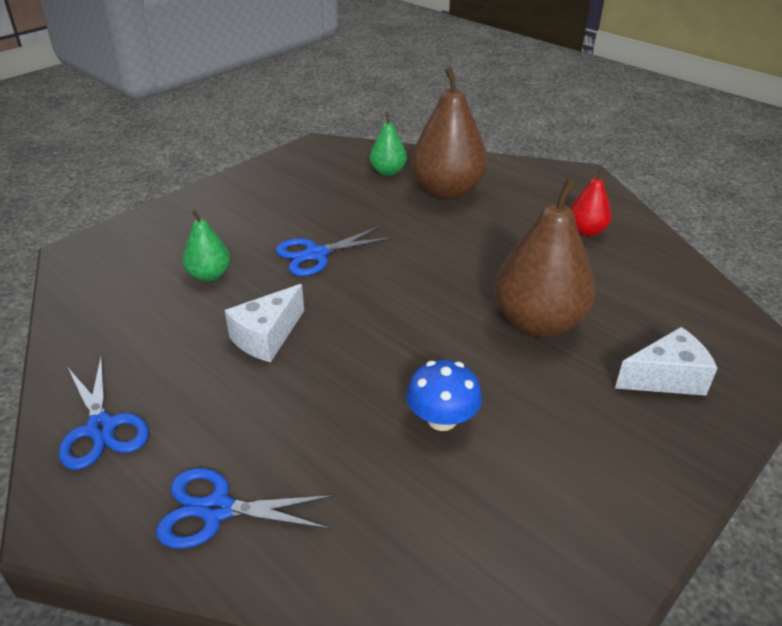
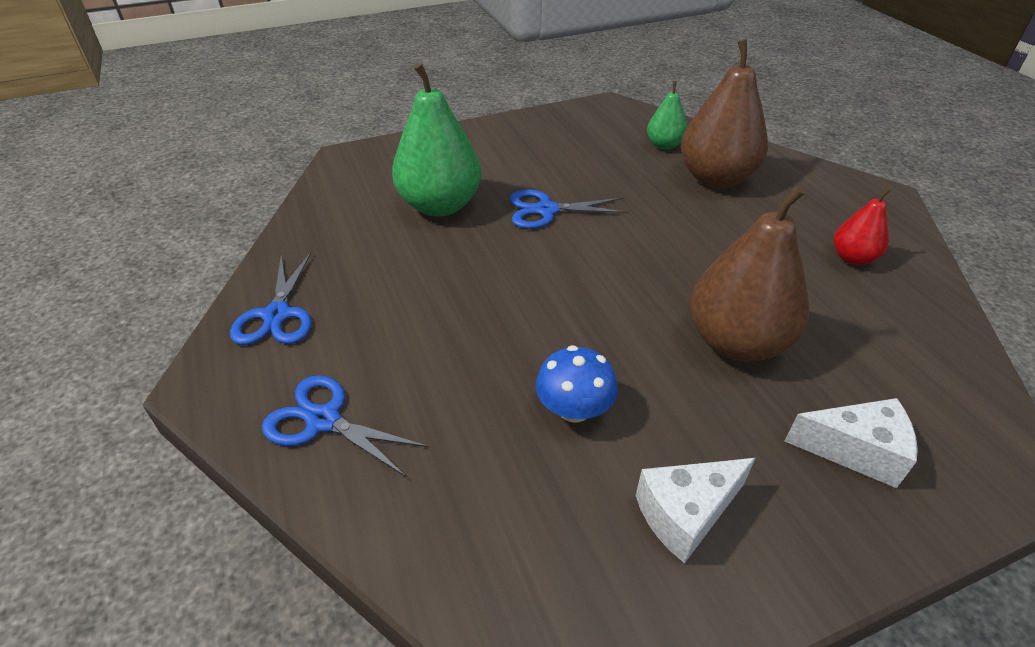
camera: 25 degrees right, 5 degrees up
(209, 275) = (440, 205): green pear -> green pear, size x1.93
(267, 337) = (456, 276): white cheese -> white cheese (686, 514)

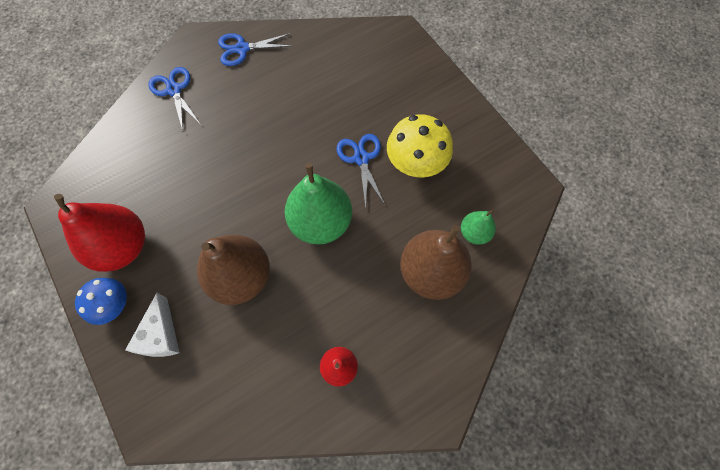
camera: 80 degrees right, 25 degrees up
(324, 420) = (174, 90): blue scissors -> blue scissors turned 45 degrees counterclockwise
(440, 205) = (354, 97): green pear -> green pear (321, 222)
(563, 170) = (416, 163): none -> yellow mushroom
(574, 409) = (185, 193): blue mushroom -> blue mushroom (113, 305)
(686, 514) = (123, 247): white cheese -> red pear

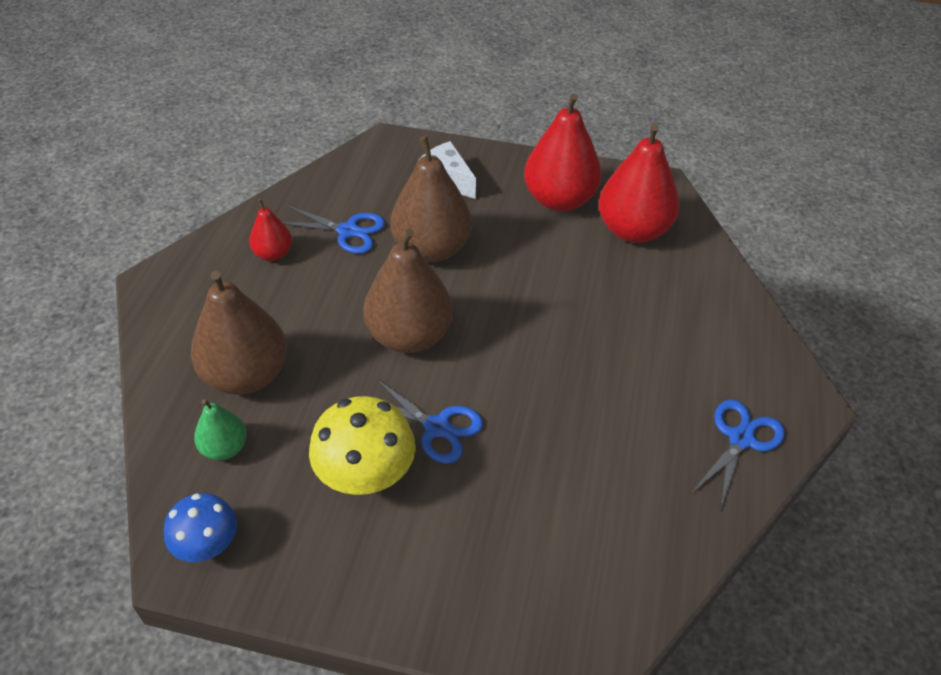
camera: 135 degrees right, 20 degrees down
(113, 305) = (509, 170): blue mushroom -> blue mushroom (207, 544)
(120, 186) = (633, 230): none -> red pear
(174, 90) = (729, 335): blue scissors -> blue scissors (348, 231)
(321, 222) = (409, 336): green pear -> brown pear

